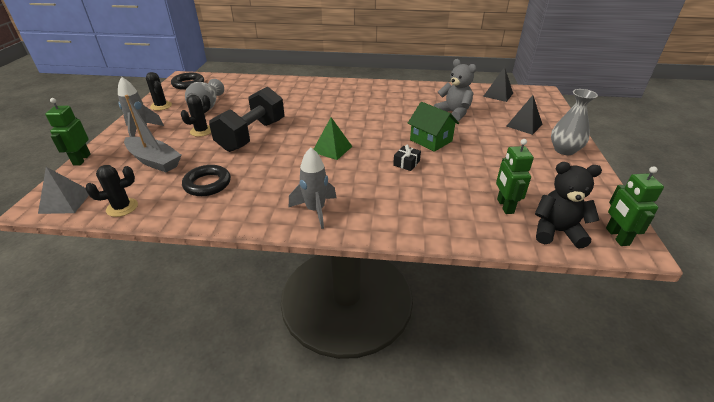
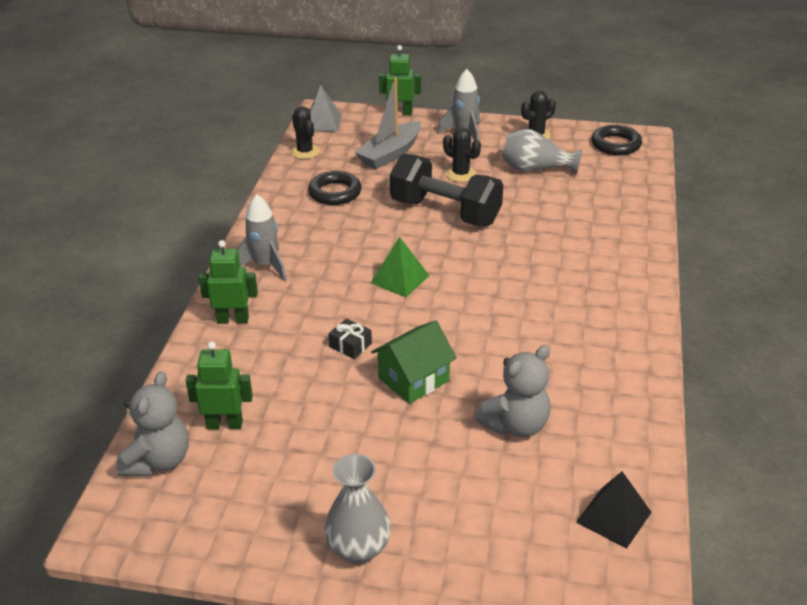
camera: 95 degrees right, 0 degrees up
(524, 125) = (462, 519): black pyramid -> none
(556, 231) = (158, 461): black teddy bear -> grey teddy bear
(617, 236) = (126, 521): green robot -> green robot (233, 319)

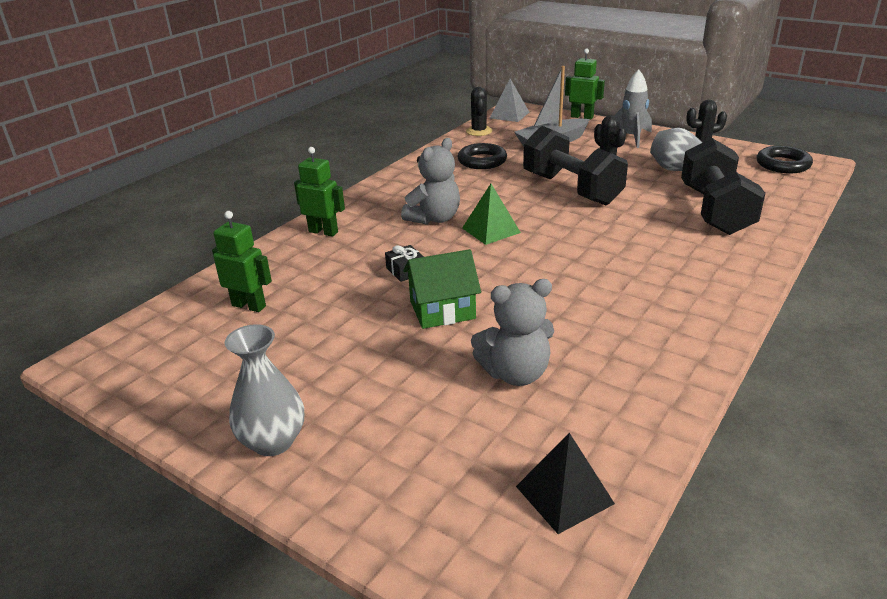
camera: 25 degrees right, 5 degrees down
(158, 461) = (173, 320): grey teddy bear -> grey teddy bear (434, 218)
(265, 266) = (381, 200): grey rocket -> none
(585, 212) = (715, 210): none -> black dumbbell

